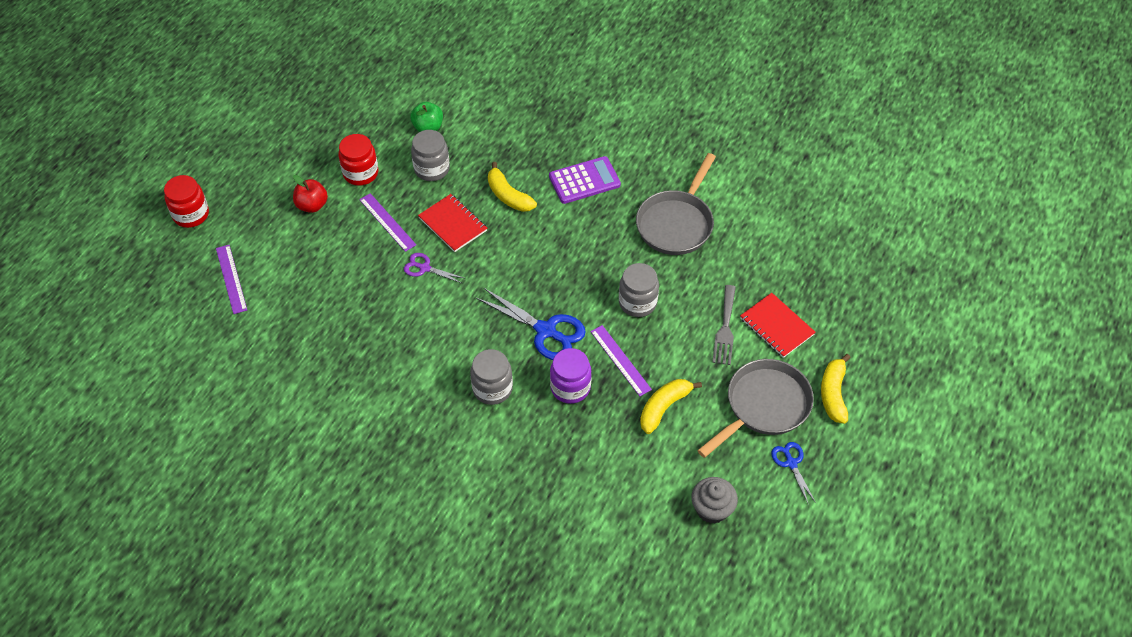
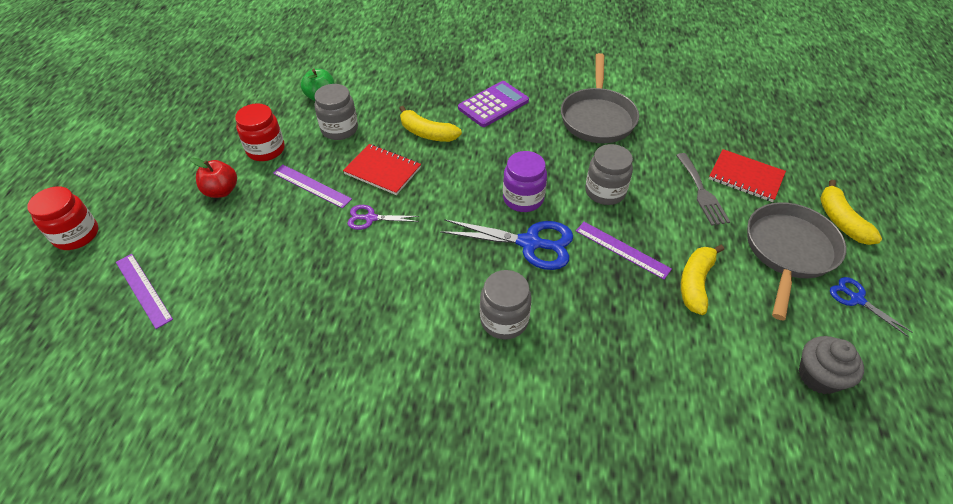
camera: 20 degrees left, 5 degrees down
(570, 387) = (588, 292): purple jar -> purple jar (523, 199)

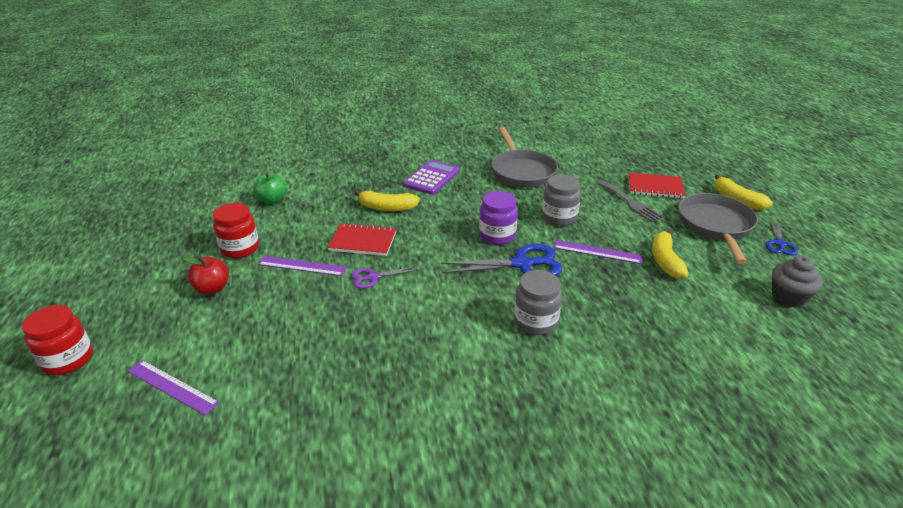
camera: 20 degrees left, 15 degrees down
(339, 129) = (304, 220): grey jar -> none
(856, 299) = (779, 244): blue scissors -> blue scissors turned 105 degrees counterclockwise

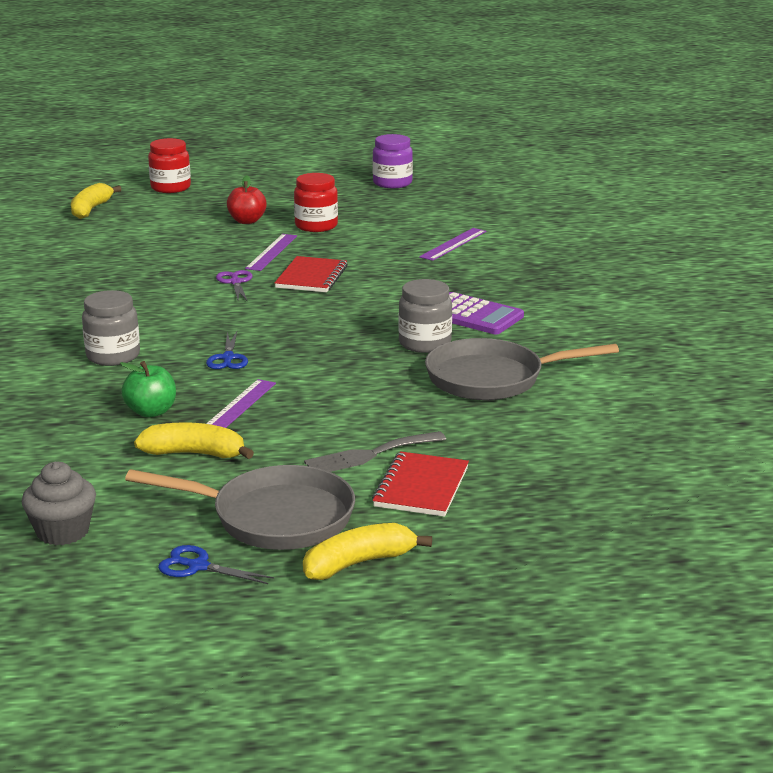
camera: 95 degrees right, 10 degrees down
(172, 387) = (116, 219): purple ruler -> purple ruler (453, 244)
(272, 200) = (420, 233): green apple -> green apple (151, 412)
(386, 207) = (390, 288): yellow banana -> yellow banana (91, 209)
(497, 235) = (300, 348): purple jar -> purple jar (392, 183)
(522, 264) = (228, 358): blue scissors -> blue scissors, size x0.55
(559, 217) = (337, 392): grey jar -> grey jar (425, 343)

